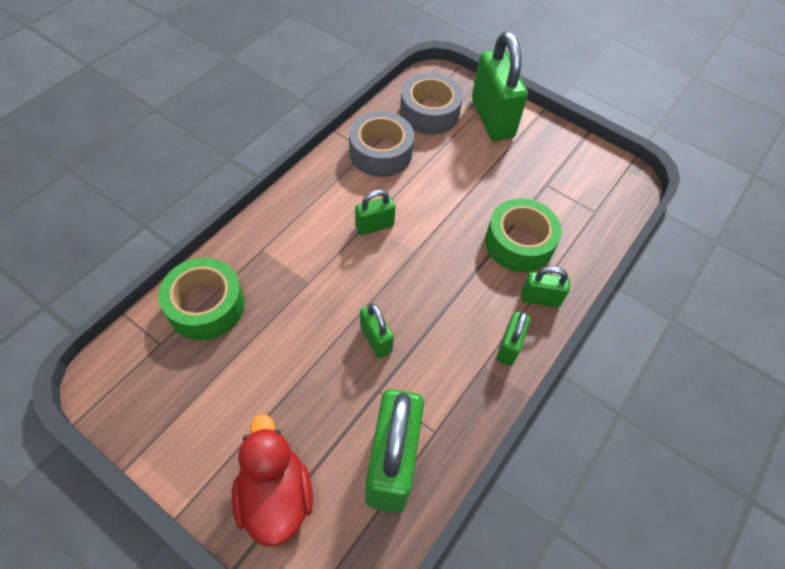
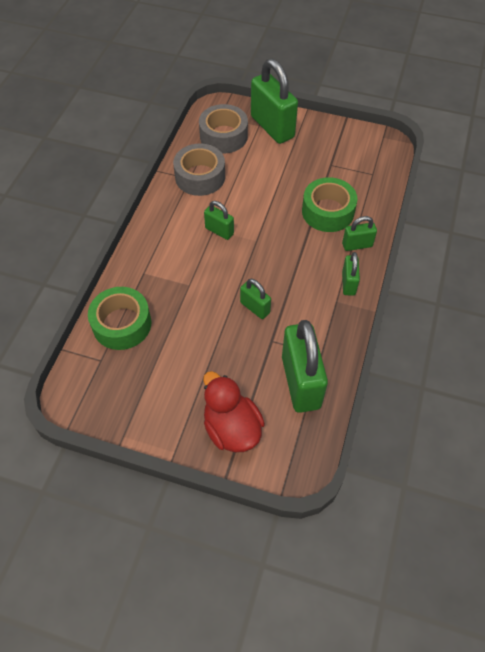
camera: 15 degrees left, 0 degrees up
(374, 226) = (219, 231): green padlock -> green padlock turned 75 degrees clockwise

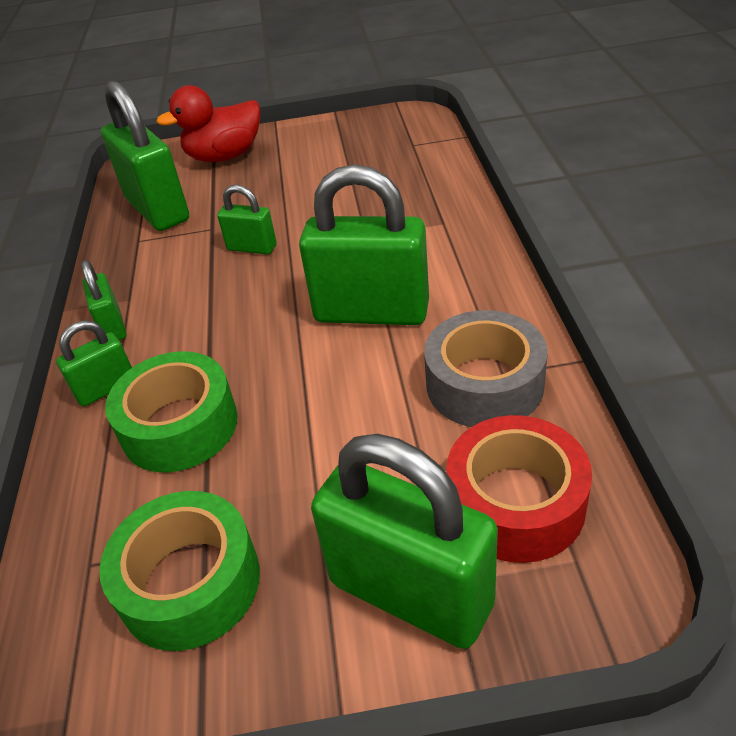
camera: 160 degrees right, 15 degrees down
(122, 324) = (419, 173): green tape -> green tape (190, 582)
(219, 231) = (371, 312): green padlock -> green padlock, size x2.00
(223, 136) = (515, 503): grey tape -> red tape
(232, 428) = (224, 156): red duck -> red duck turned 120 degrees clockwise

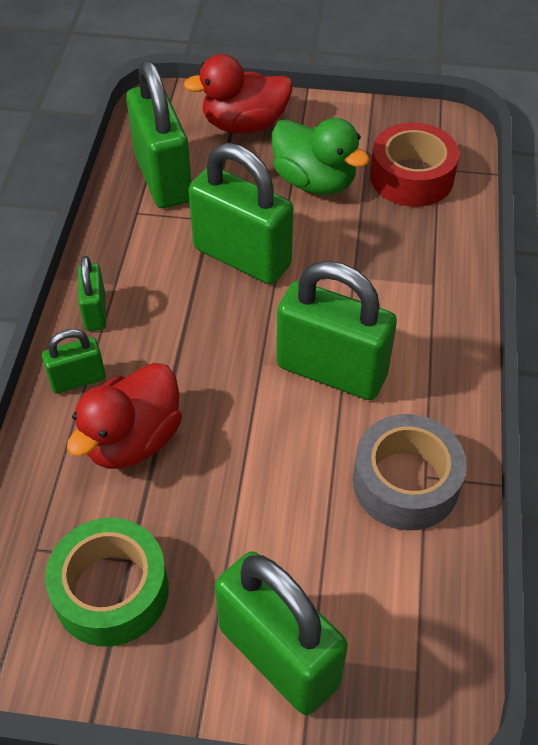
camera: 10 degrees right, 10 degrees up
(179, 426) = (133, 440): green tape -> red duck
(252, 248) = (242, 257): green padlock -> green padlock, size x2.00
(303, 179) = (314, 181): none -> green duck
(515, 503) = (389, 605): red tape -> red tape (411, 177)

